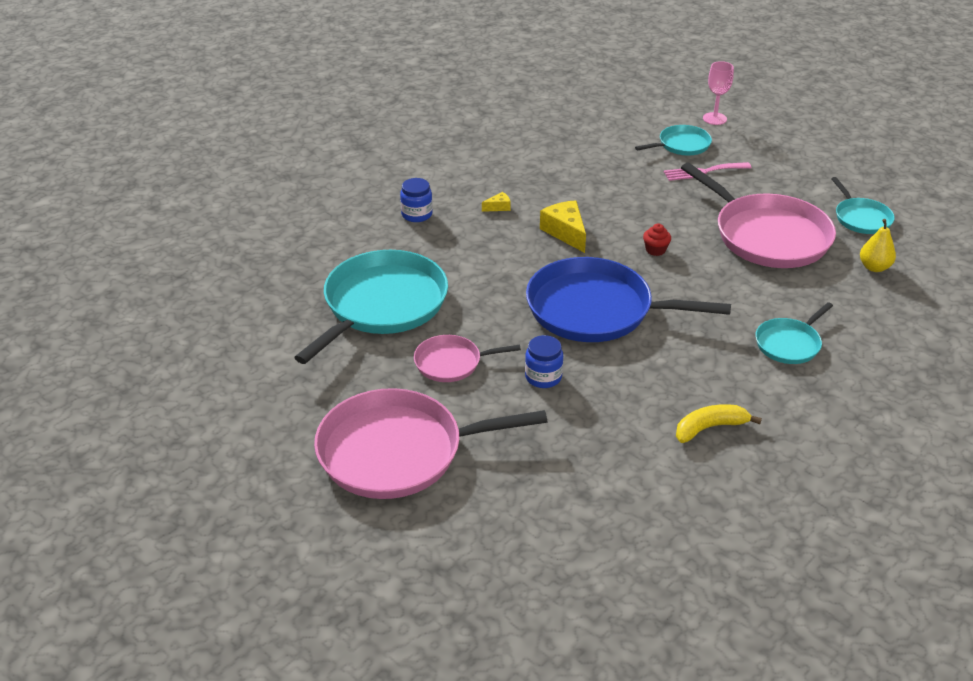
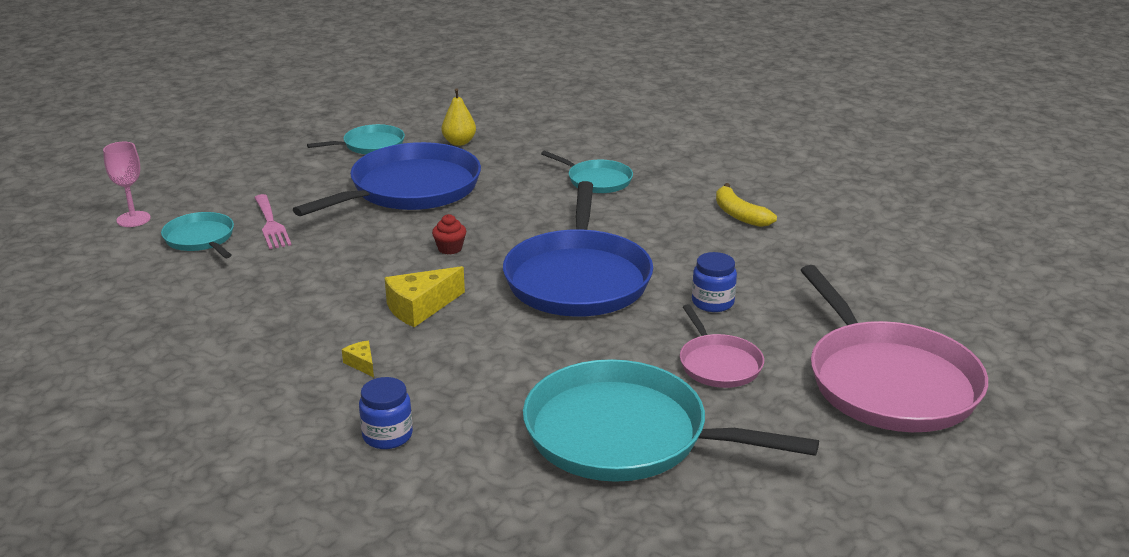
camera: 100 degrees left, 10 degrees down
(767, 235) = (410, 189): pink pan -> blue pan

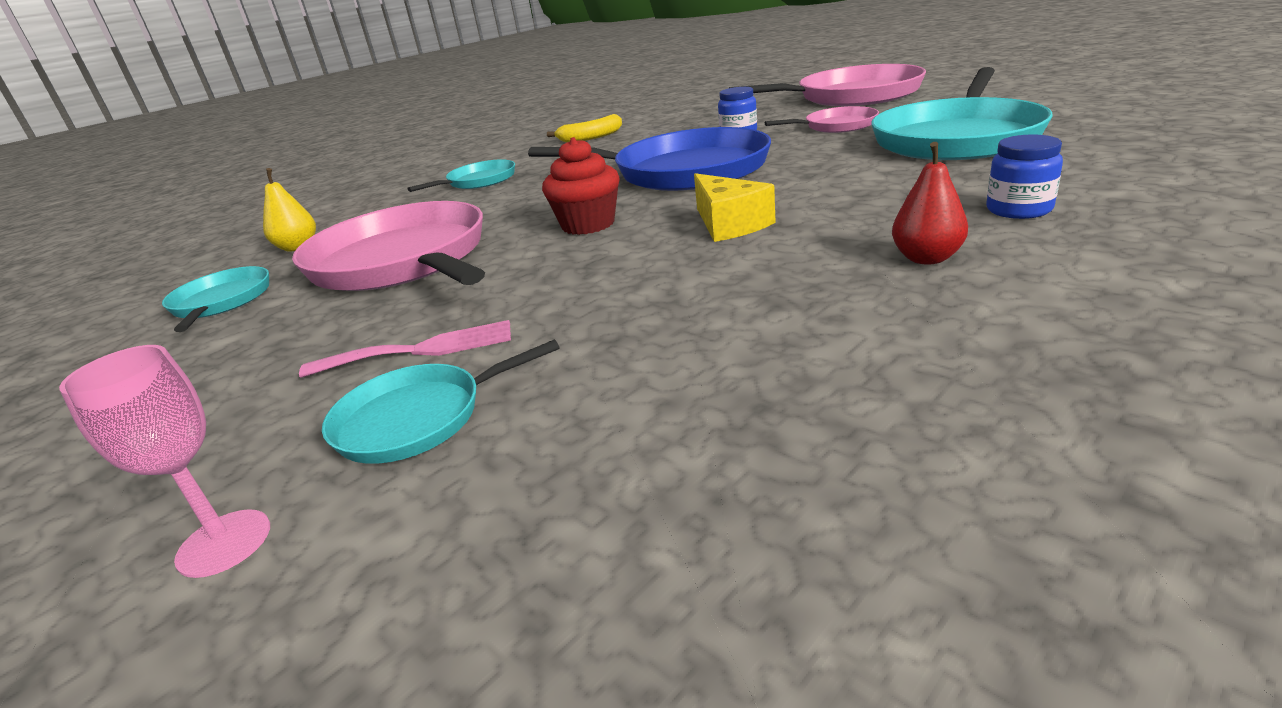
camera: 75 degrees left, 0 degrees up
(312, 385) = (926, 258): none -> red pear
(361, 364) = (865, 238): yellow cheese -> none
(410, 189) = (403, 261): blue pan -> pink pan
(450, 248) = (588, 224): red cupcake -> red cupcake, size x1.76

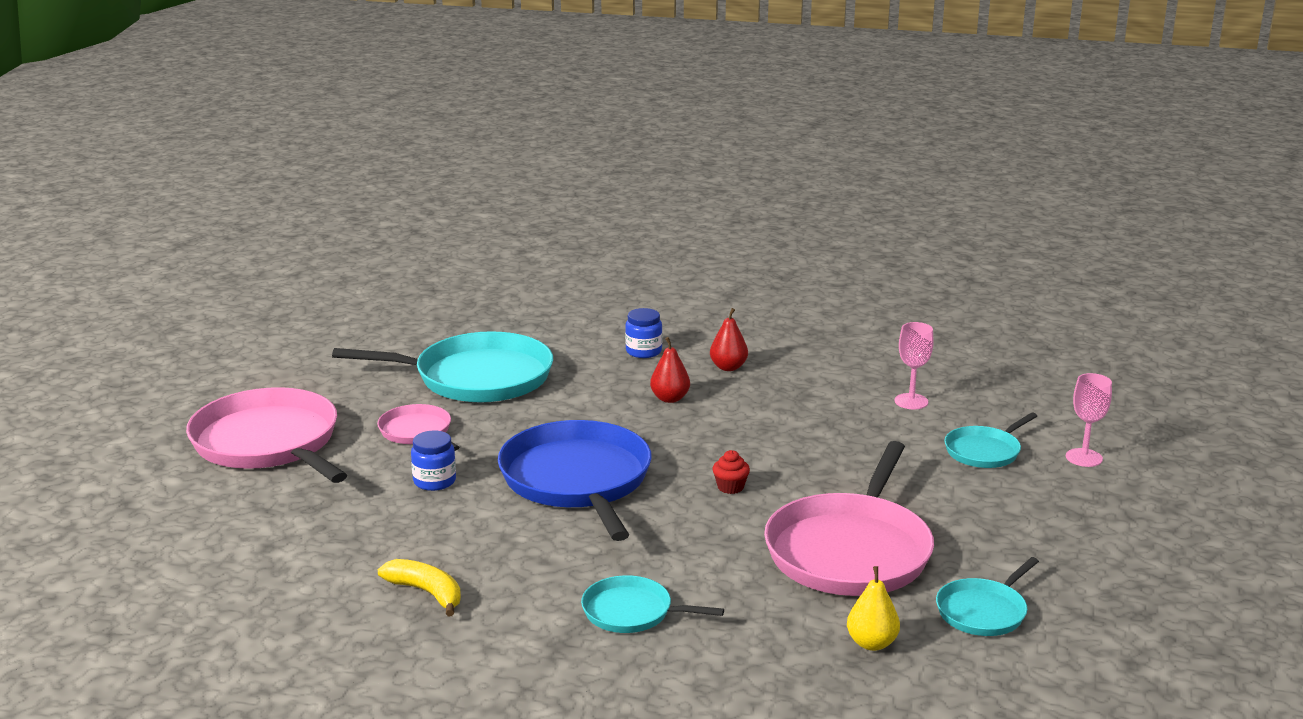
camera: 125 degrees left, 5 degrees down
(418, 418) = (984, 451): turquoise pan -> turquoise pan turned 105 degrees clockwise
(420, 350) = (941, 478): pink fork -> none
(588, 224) = (730, 487): red cupcake -> red cupcake, size x0.57
(662, 399) = (911, 401): none -> pink goblet
(729, 224) = (703, 430): yellow cheese -> none
(834, 214) = (670, 399): none -> red pear

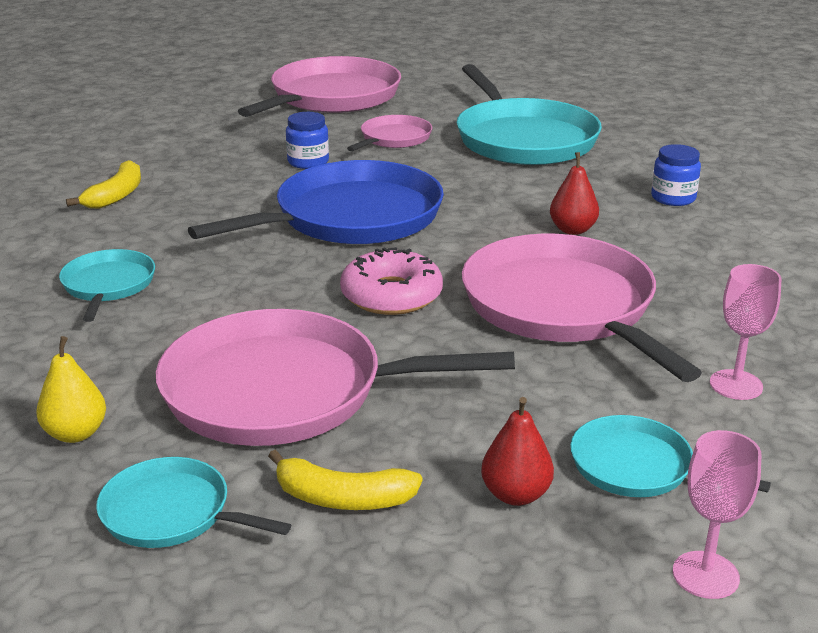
camera: 70 degrees right, 5 degrees up
(728, 367) = (689, 248): red pear -> red pear (515, 495)
(730, 487) = (391, 295): red cupcake -> pink donut
(786, 429) = (563, 307): none -> pink pan
(986, 548) = (342, 498): none -> yellow banana

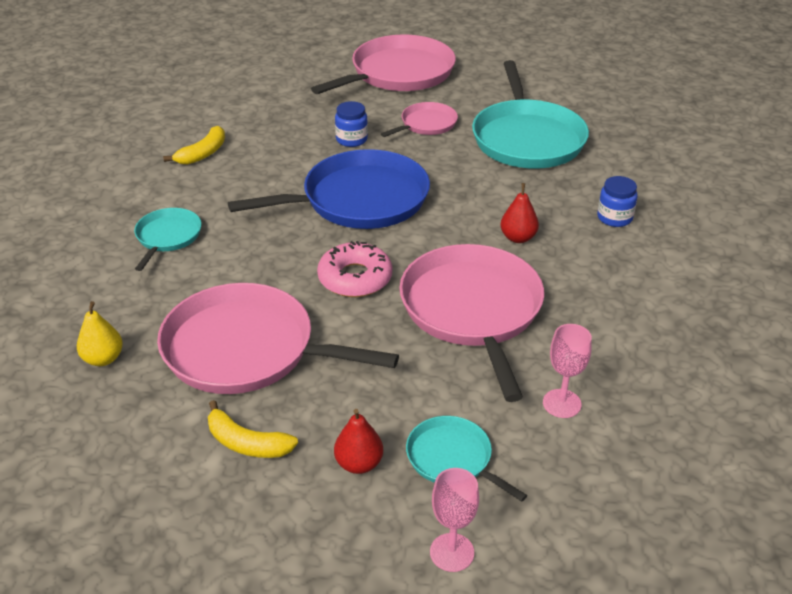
camera: 15 degrees right, 10 degrees up
(172, 513) = (138, 432): turquoise pan -> none

